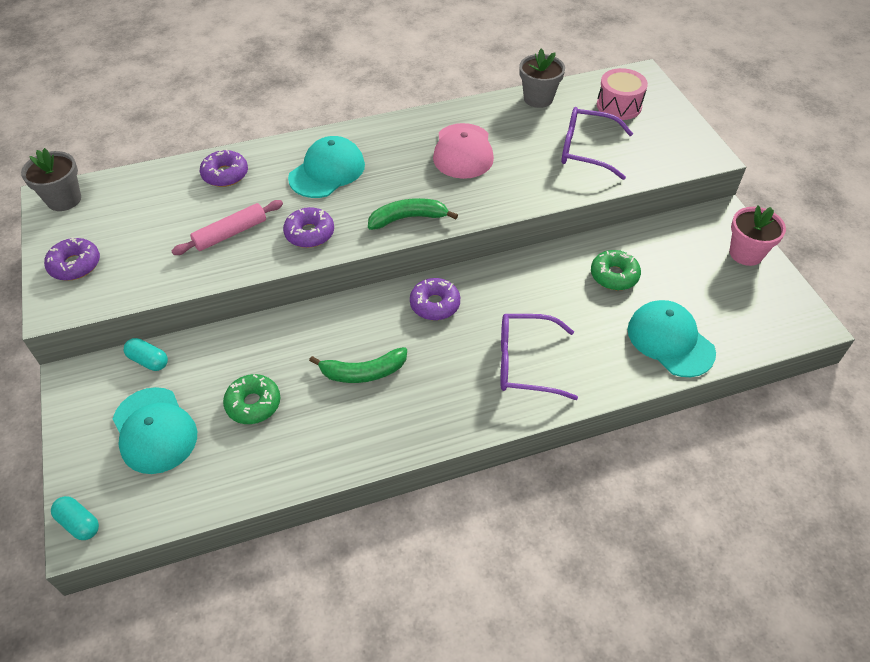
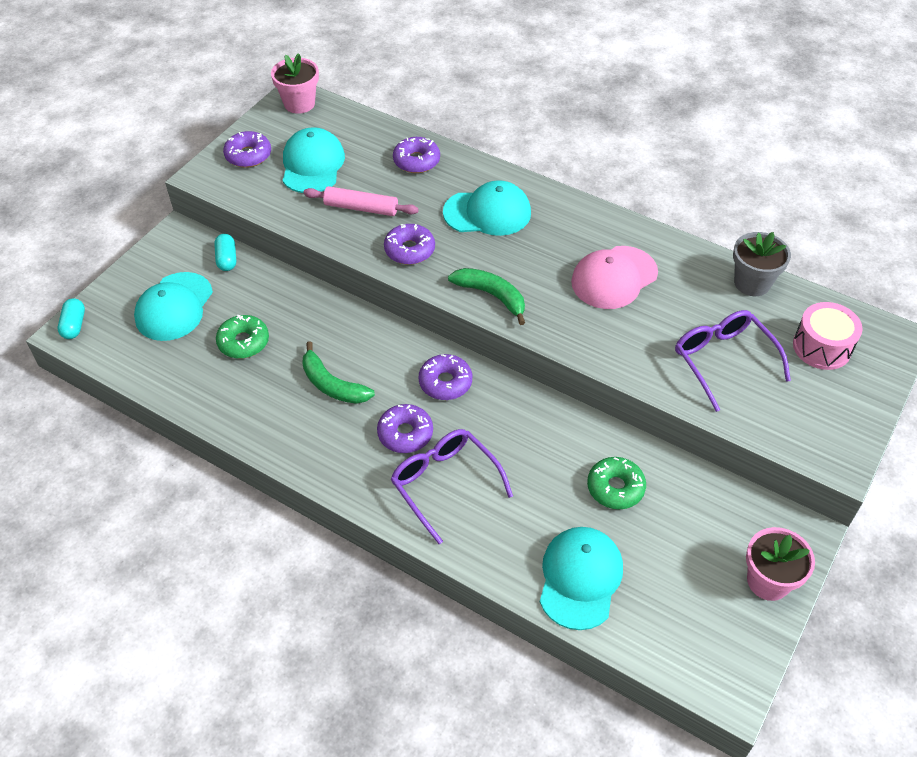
camera: 50 degrees right, 0 degrees up
(64, 199) = (299, 103): grey flower pot -> pink flower pot
(144, 233) = (312, 165): none -> turquoise cap
(457, 357) = (405, 434): none -> purple donut

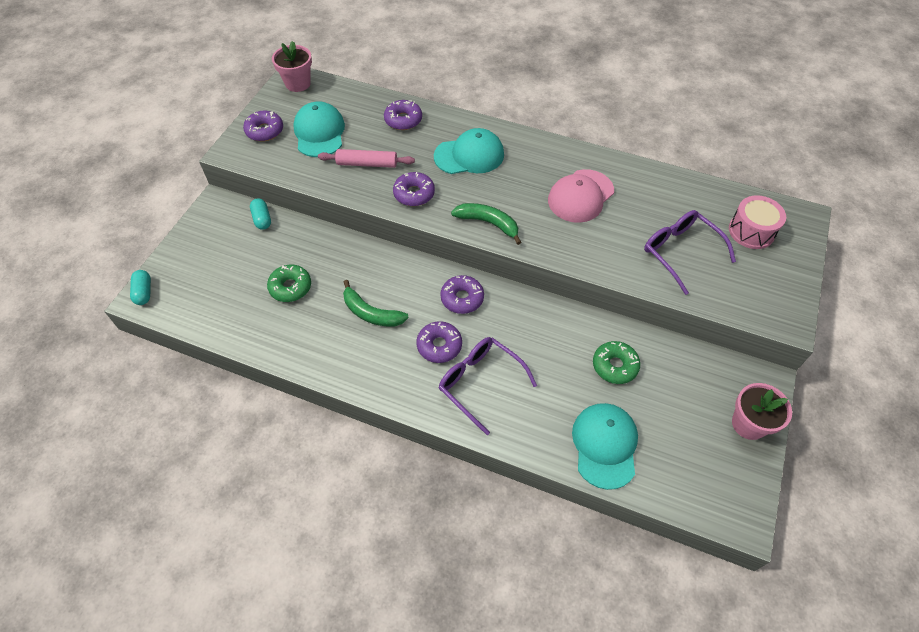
camera: 10 degrees left, 5 degrees up
(174, 307) = (226, 265): turquoise cap -> none
(752, 283) = (686, 187): grey flower pot -> none

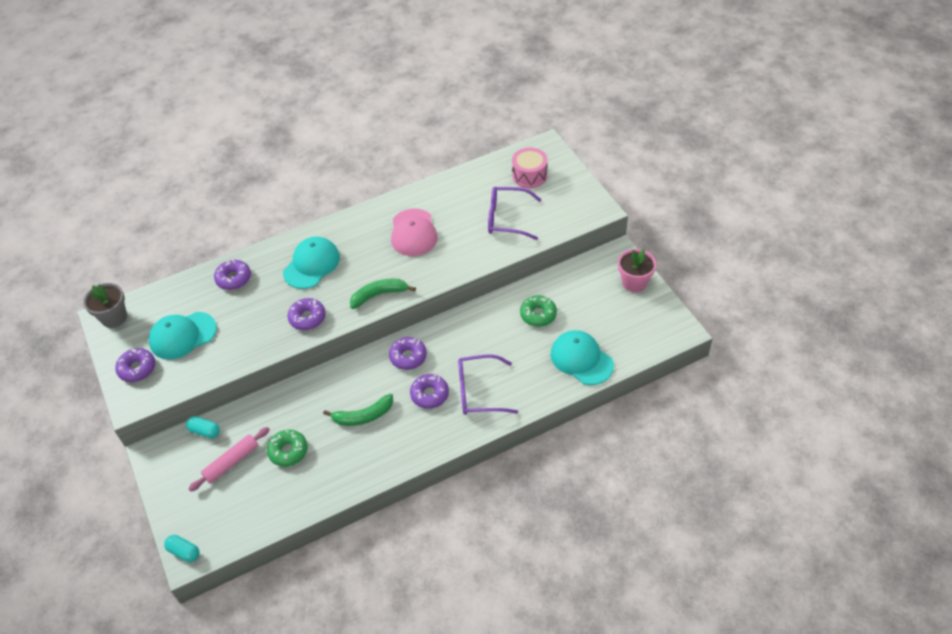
camera: 45 degrees left, 5 degrees down
(298, 83) = (114, 317): pink flower pot -> grey flower pot
(319, 132) = (182, 336): turquoise cap -> turquoise cap turned 60 degrees counterclockwise
(367, 164) = (248, 326): pink rolling pin -> pink rolling pin (231, 462)

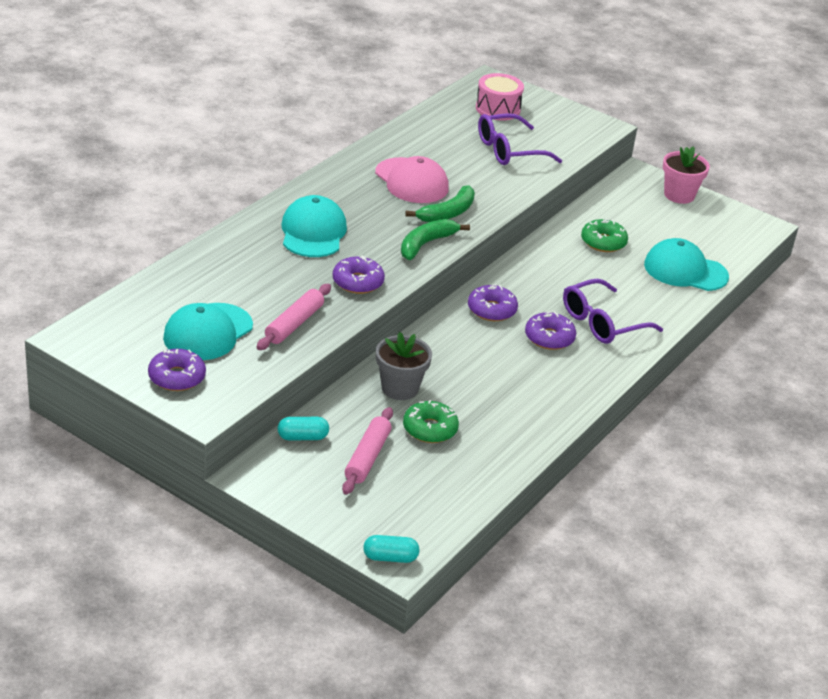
camera: 35 degrees left, 15 degrees down
(114, 317) = (89, 334): grey flower pot -> grey flower pot (400, 388)
(233, 278) = (222, 264): purple donut -> none
(240, 344) = (294, 324): none -> pink rolling pin
(363, 416) = (490, 375): green banana -> green banana (448, 213)

